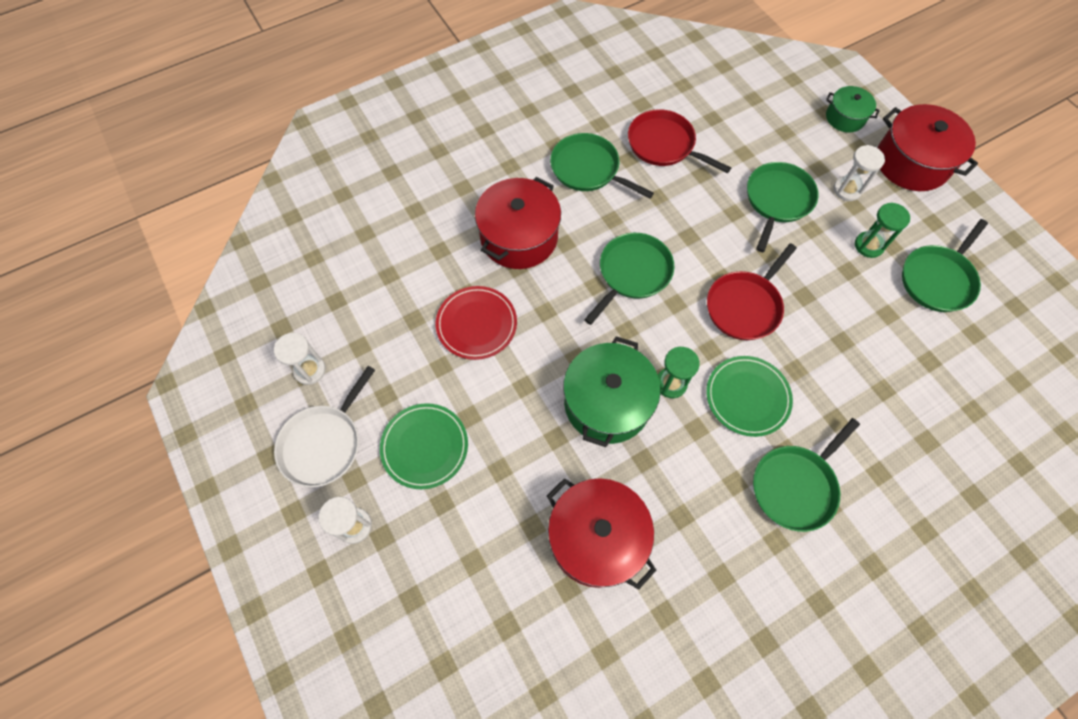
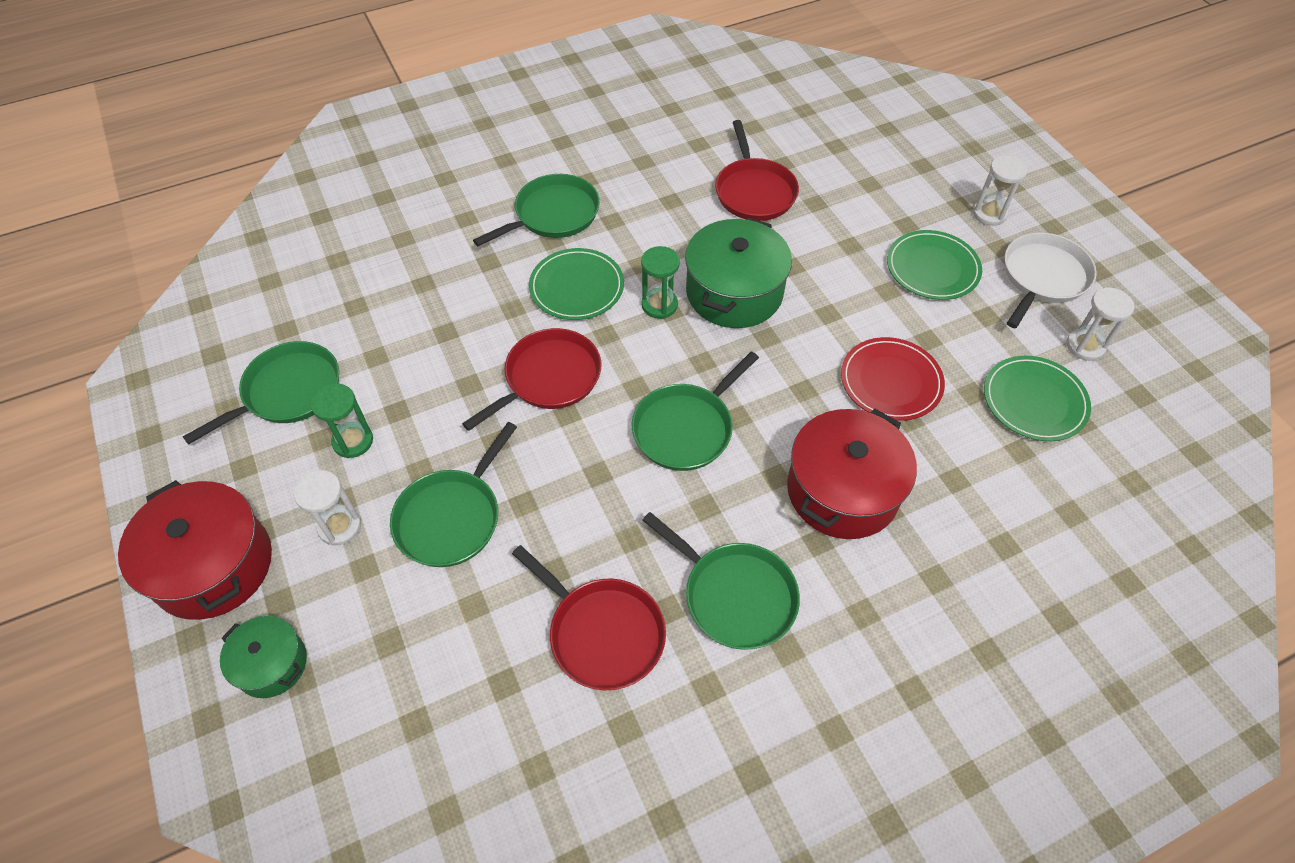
camera: 175 degrees left, 10 degrees down
(367, 316) = (1034, 401): none -> green plate
(596, 538) = (754, 192): red pot -> red pan

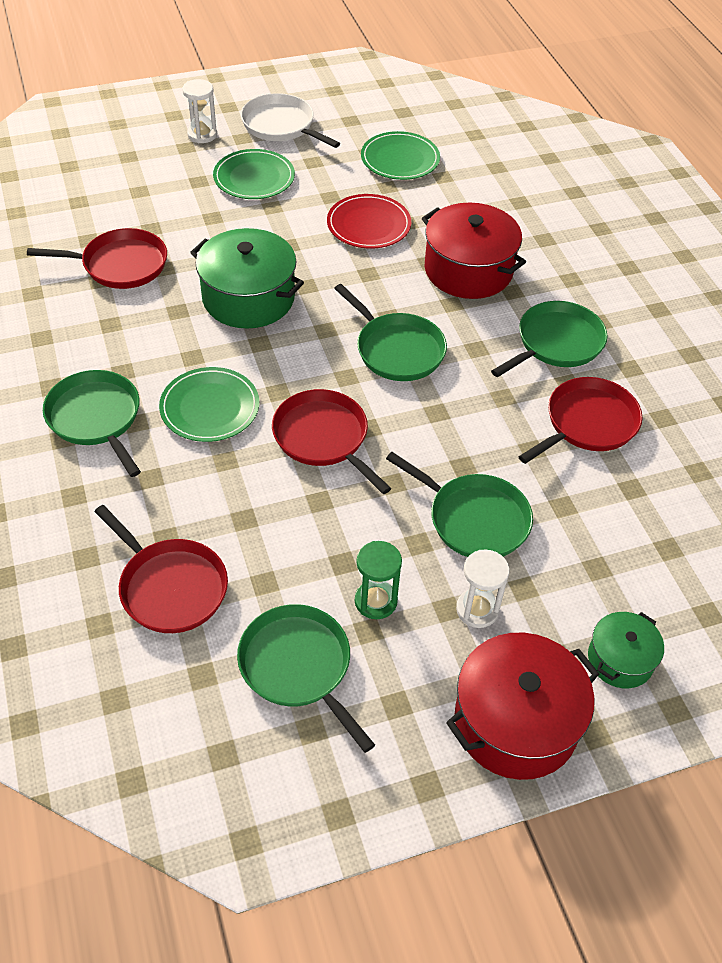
camera: 85 degrees left, 5 degrees down
(372, 295) = (170, 587): none -> red pan
(659, 305) = (250, 349): green hourglass -> none
(1085, 346) = (354, 124): white hourglass -> none

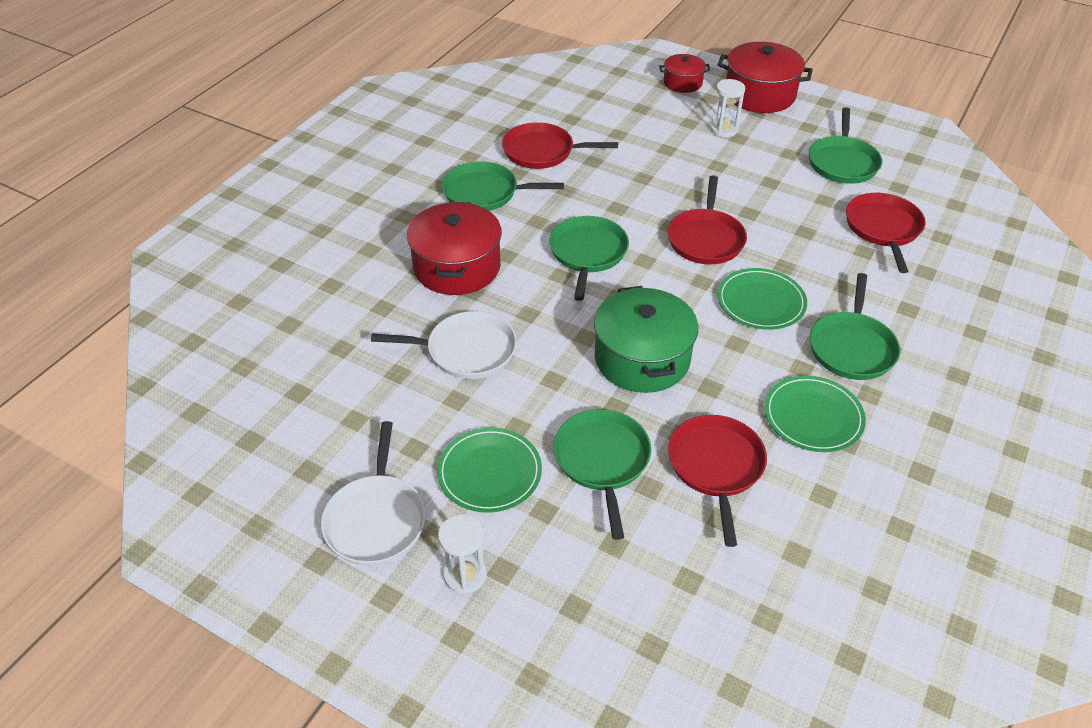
camera: 130 degrees left, 5 degrees down
(120, 265) = (715, 466): red pan -> red pan turned 45 degrees clockwise
(368, 225) = (467, 351): red plate -> white pan
(376, 601) = (772, 160): green hourglass -> none
(400, 159) = (343, 391): green plate -> green plate (813, 416)
(474, 519) = (673, 156): green pan -> green pan (602, 461)
(620, 659) = (682, 83): green pot -> red pot

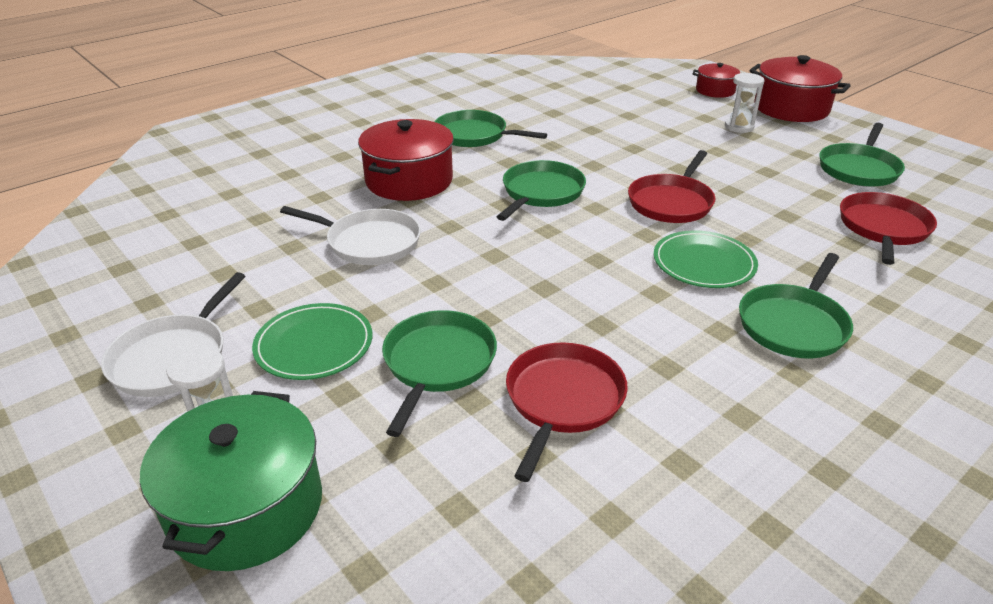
camera: 20 degrees right, 10 degrees down
(542, 151) = (547, 116): red pan -> none
(642, 358) = (541, 284): green pot -> green pot (246, 507)
(813, 416) = (710, 379): green plate -> none

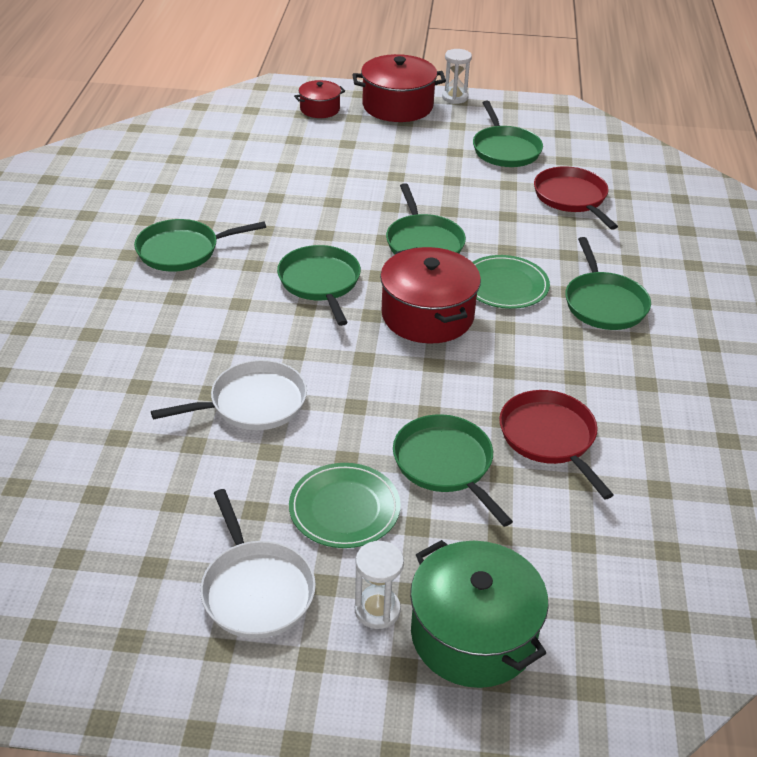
camera: 45 degrees left, 5 degrees up
(409, 181) = (195, 327): red pot -> red pot (427, 315)
(671, 202) = (423, 243): red pan -> green pan
(739, 127) = (383, 143): white hourglass -> white hourglass (455, 97)

